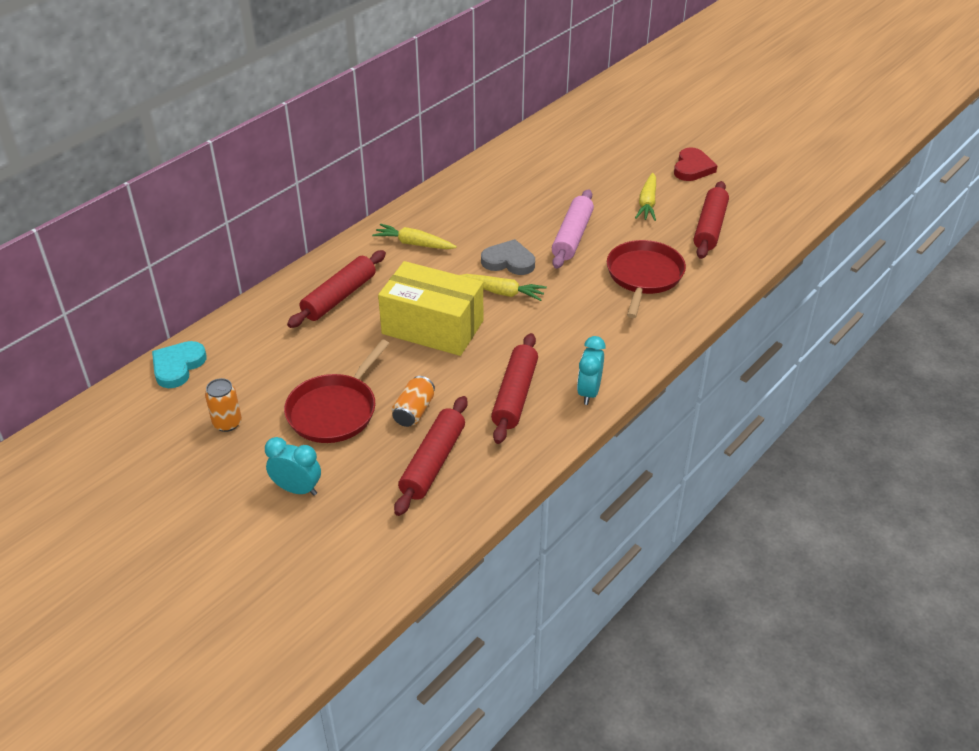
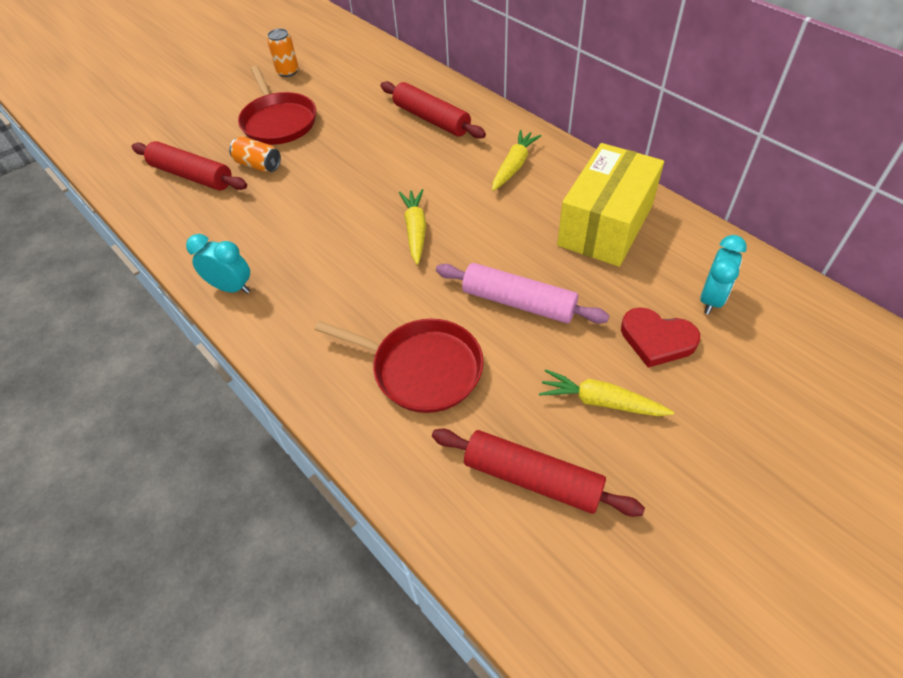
camera: 100 degrees right, 10 degrees up
(178, 366) = (361, 45): turquoise heart -> none
(297, 489) = (202, 107): turquoise clock -> turquoise clock (711, 299)
(334, 411) = (278, 121): red pan -> red pan turned 150 degrees counterclockwise
(432, 327) = (370, 178): yellow box -> yellow box (605, 225)
(502, 292) = (415, 230): yellow carrot -> yellow carrot turned 150 degrees clockwise
(508, 261) = (472, 239): grey heart -> none
(514, 395) = (251, 230): red rolling pin -> none
(692, 168) = (716, 490): red heart -> red heart (657, 339)

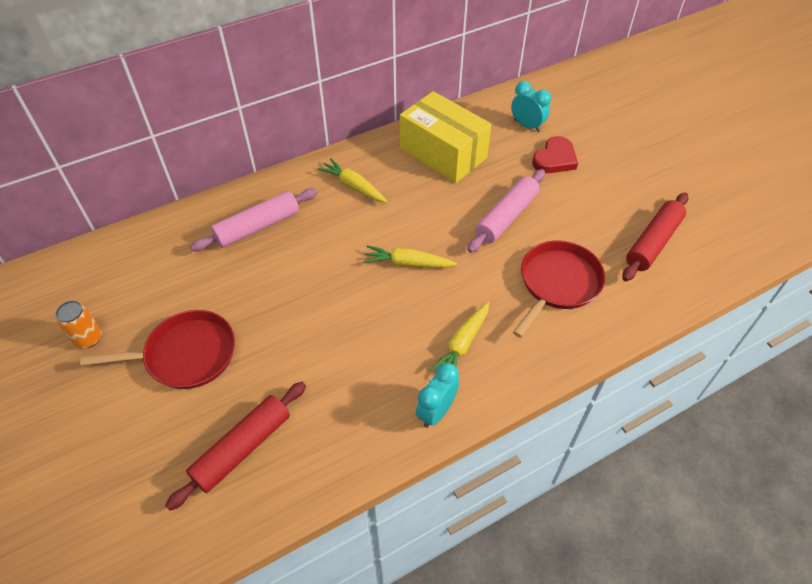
camera: 80 degrees left, 0 degrees up
(258, 165) = (256, 379): orange can -> none
(431, 119) = (257, 227): red rolling pin -> pink rolling pin
(600, 401) = (599, 197): yellow carrot -> yellow carrot (462, 344)

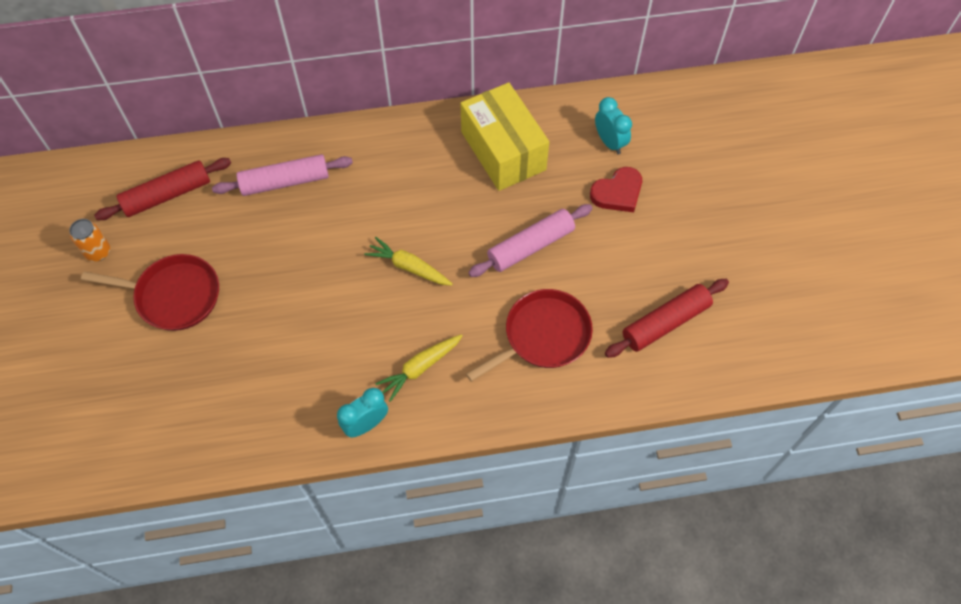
camera: 20 degrees right, 10 degrees up
(242, 448) = (189, 399): red rolling pin -> red rolling pin (167, 195)
(353, 186) = (395, 163): yellow carrot -> none

